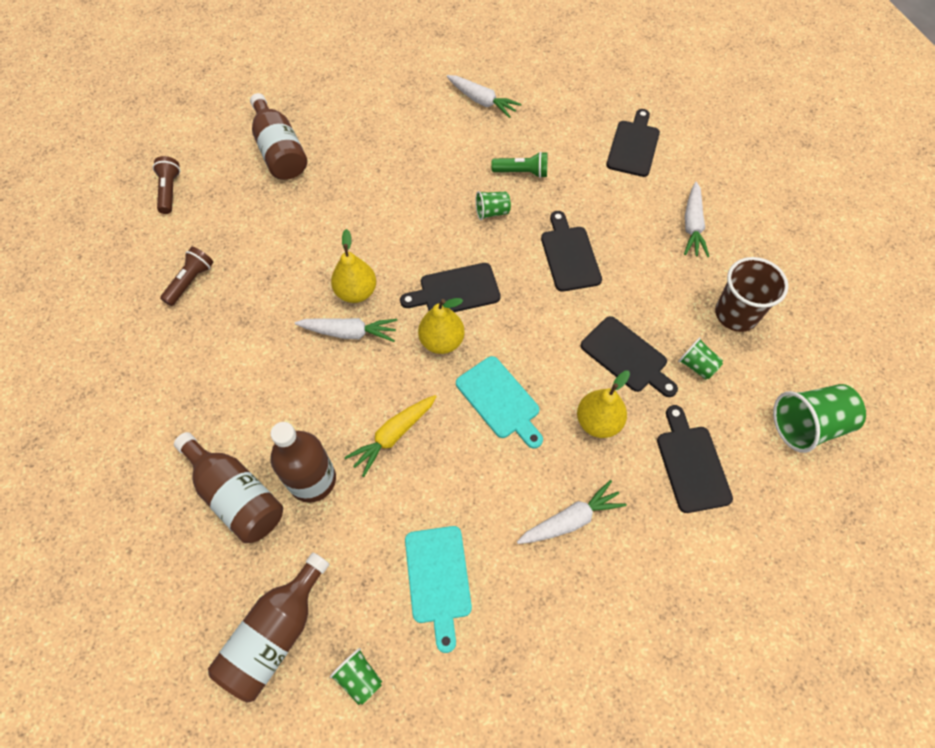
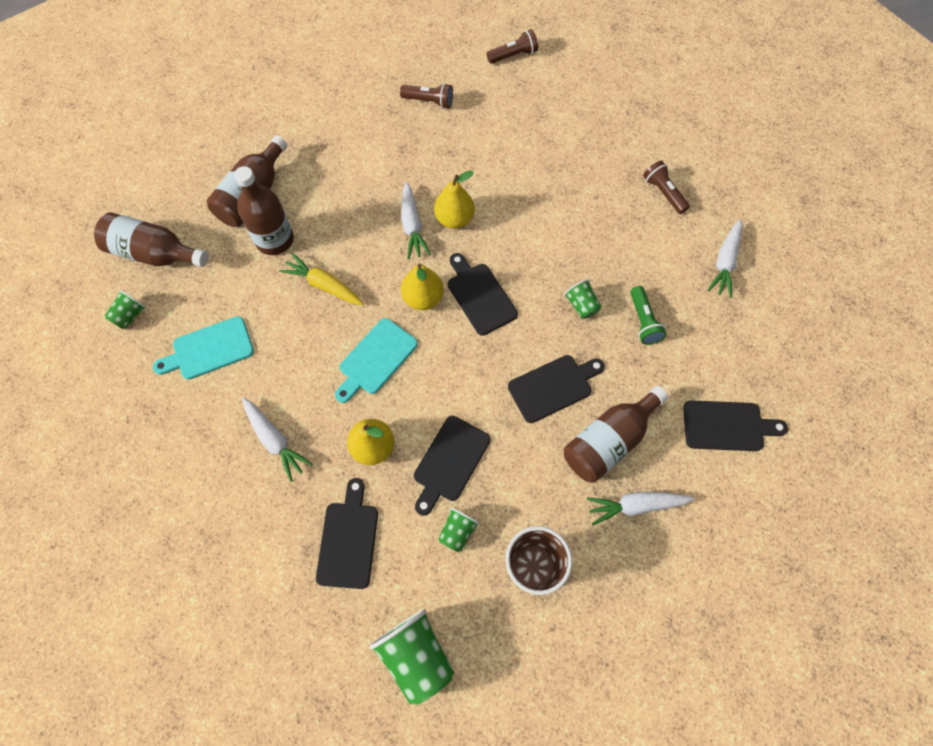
camera: 75 degrees right, 5 degrees up
(280, 151) = (587, 115): brown bottle -> brown bottle (608, 441)
(394, 120) = (663, 193): none -> brown flashlight
(691, 464) = (348, 539): black cutting board -> black cutting board turned 60 degrees counterclockwise

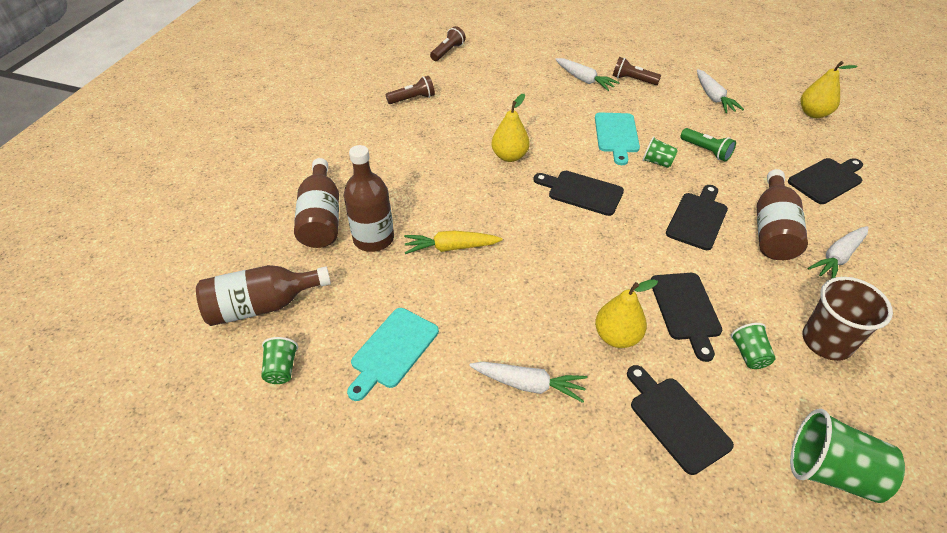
camera: 35 degrees left, 20 degrees down
(375, 359) = (549, 274): turquoise cutting board -> turquoise cutting board (616, 135)
(412, 226) = (482, 175): white carrot -> white carrot (584, 80)
(423, 298) = (541, 215): yellow pear -> yellow pear (813, 113)

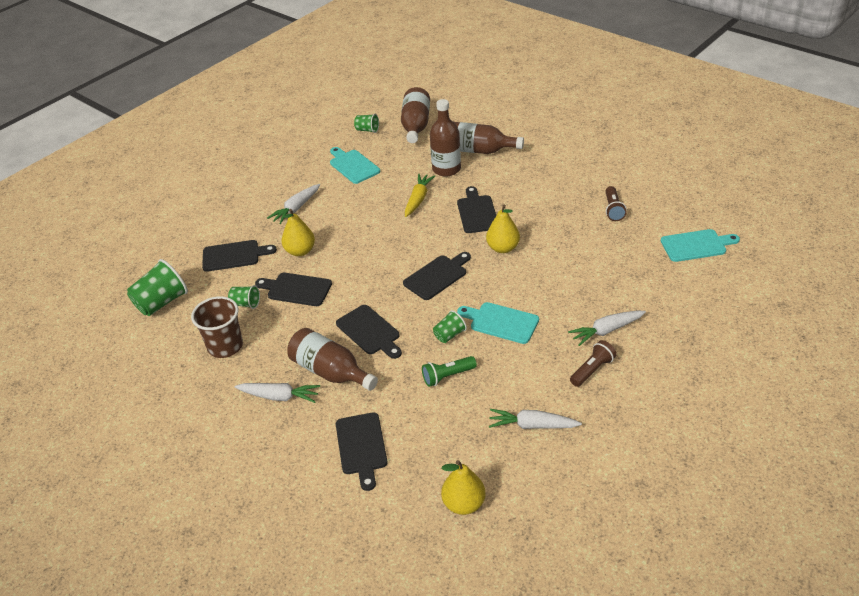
camera: 115 degrees right, 5 degrees down
(448, 51) = (696, 245): brown flashlight -> turquoise cutting board
(456, 189) = (477, 212): none -> black cutting board
(837, 258) = (279, 396): white carrot -> white carrot turned 120 degrees clockwise

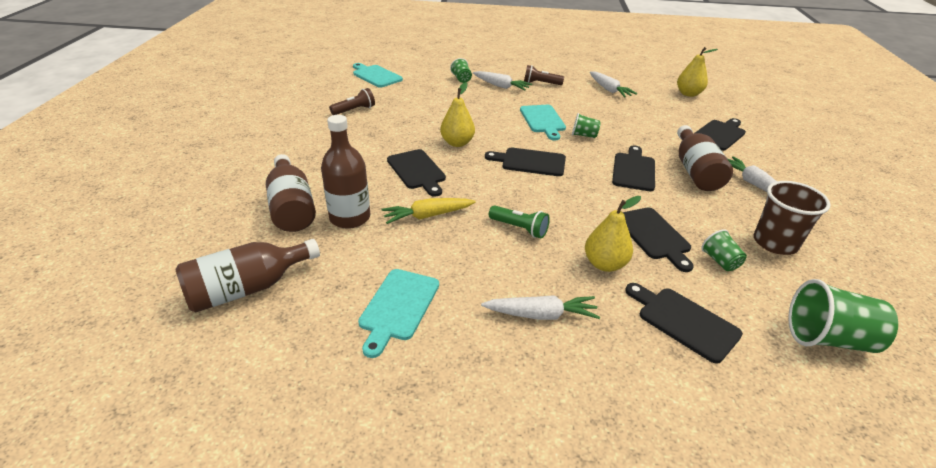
camera: 130 degrees left, 5 degrees down
(367, 130) = (284, 342): green cup -> green cup (461, 79)
(447, 376) = (619, 124): green flashlight -> green flashlight (519, 228)
(477, 212) = (417, 171): black cutting board -> black cutting board turned 75 degrees counterclockwise

